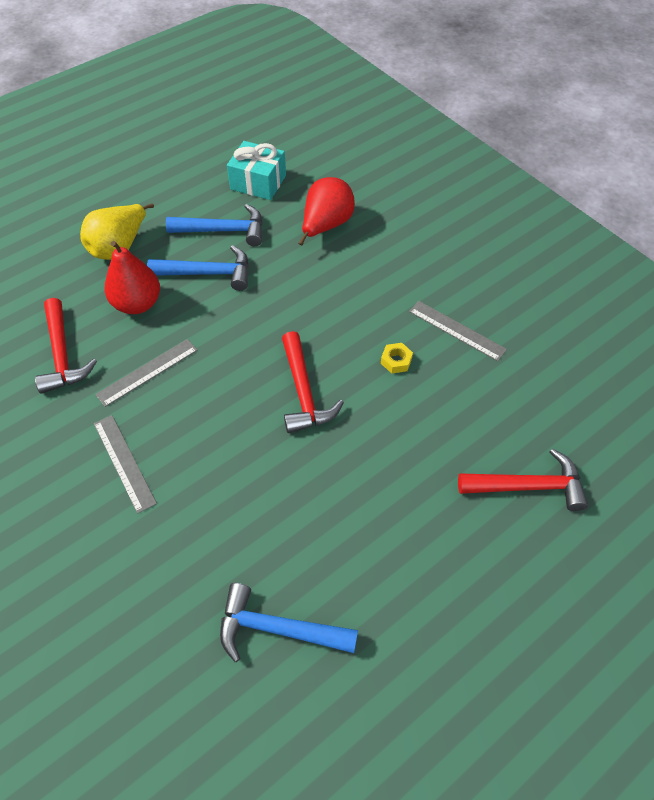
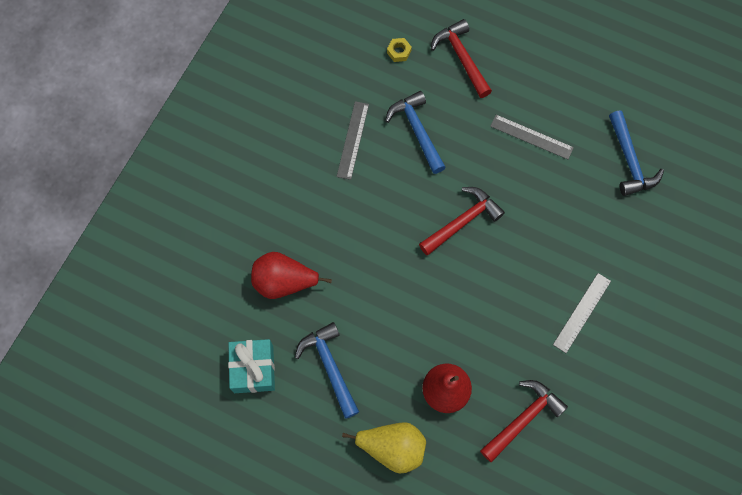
camera: 115 degrees left, 15 degrees up
(147, 372) = (504, 342): grey ruler -> grey ruler (531, 137)
(208, 273) = (385, 352): blue hammer -> blue hammer (417, 130)
(396, 361) = (402, 171): yellow nut -> yellow nut (399, 52)

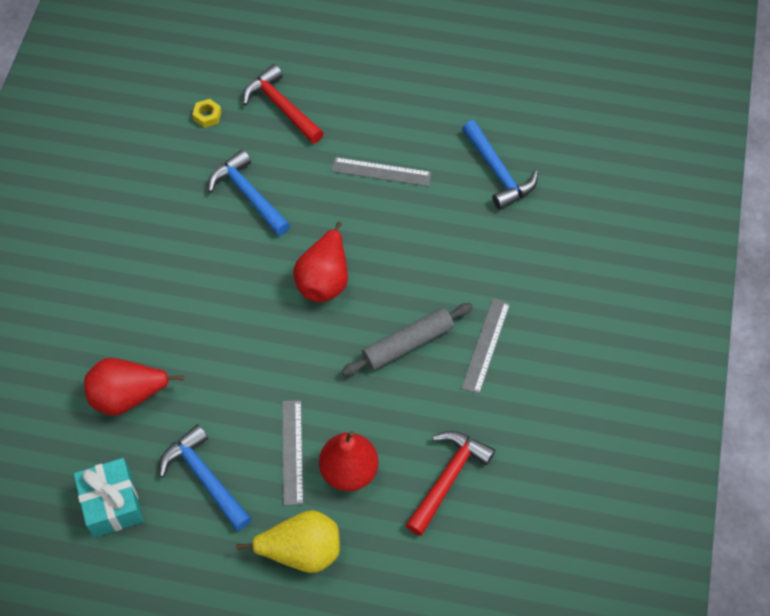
camera: 15 degrees left, 10 degrees down
(353, 140) = (175, 221): grey ruler -> grey ruler (292, 452)
(462, 221) = (324, 279): red hammer -> red pear
(517, 294) = (407, 344): none -> grey rolling pin

